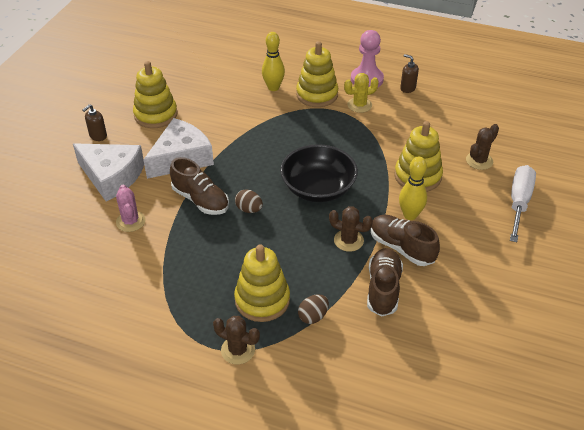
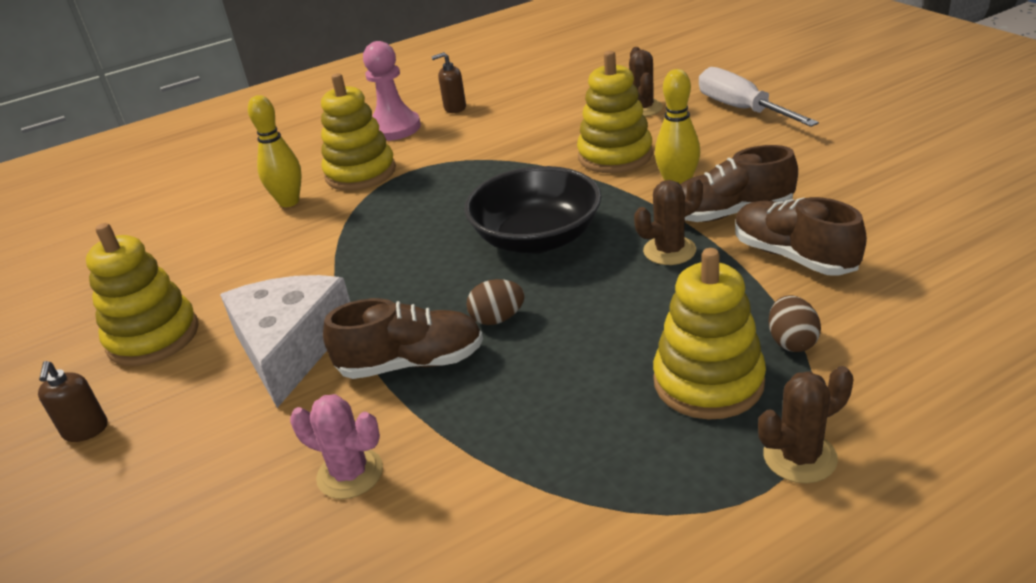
camera: 45 degrees left, 10 degrees down
(111, 176) = (208, 453): white cheese -> none
(359, 105) = (430, 150): yellow cactus -> none

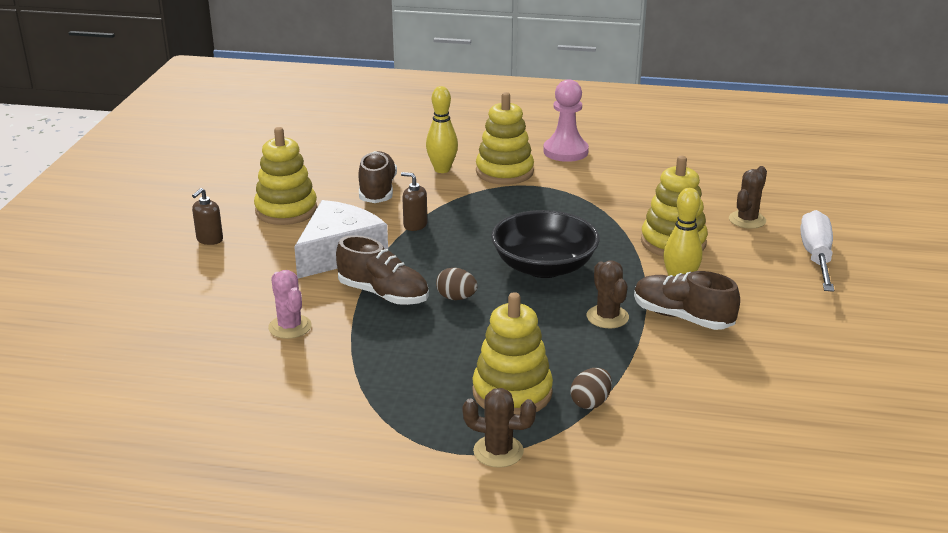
camera: 35 degrees right, 5 degrees down
(455, 108) = (623, 156): brown soap dispenser -> brown soap dispenser (415, 225)
(669, 251) = (607, 317): brown cactus -> brown cactus turned 60 degrees clockwise
(793, 256) = (675, 363): brown shoe -> brown shoe (377, 191)

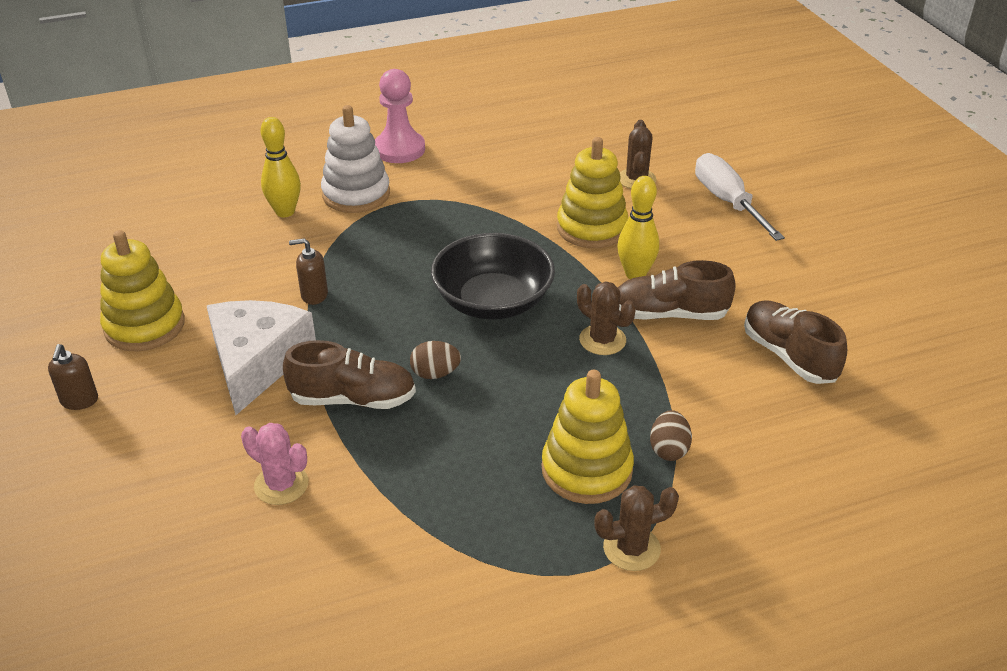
camera: 30 degrees left, 10 degrees up
(377, 191) = (233, 263): brown shoe -> brown shoe (788, 356)
(504, 172) = (356, 194): yellow stacking toy -> white stacking toy

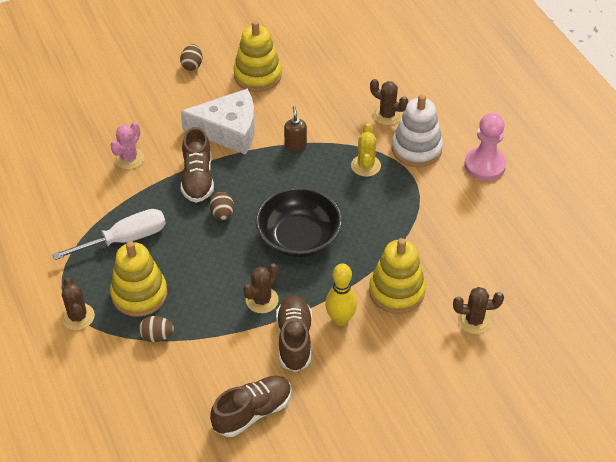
camera: 85 degrees right, 10 degrees up
(79, 401) = (192, 65): brown soap dispenser -> brown egg
(285, 212) = (387, 115): yellow bowling pin -> brown cactus
(374, 236) = (365, 166): none -> yellow cactus
(728, 202) = (451, 385): white screwdriver -> white screwdriver (124, 239)

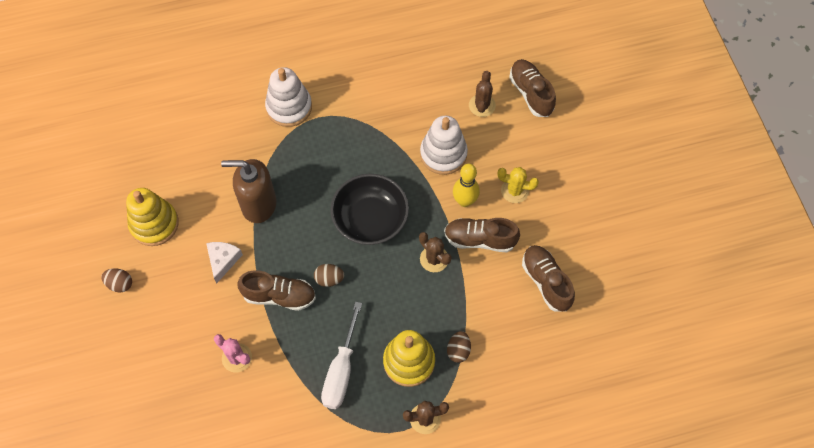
camera: 80 degrees left, 15 degrees up
(124, 239) = (341, 370): white screwdriver -> white screwdriver turned 150 degrees counterclockwise
(228, 130) = (223, 260): white cheese -> white cheese, size x0.54
(295, 145) = (258, 204): brown soap dispenser -> brown soap dispenser, size x2.08
(365, 166) = (299, 151): yellow cactus -> yellow cactus (514, 191)
(387, 115) = (241, 122): brown cactus -> none
(396, 291) = (443, 154): yellow stacking toy -> white stacking toy
(485, 165) = (321, 60): pink pawn -> none
(508, 369) = (531, 93): none -> brown shoe

